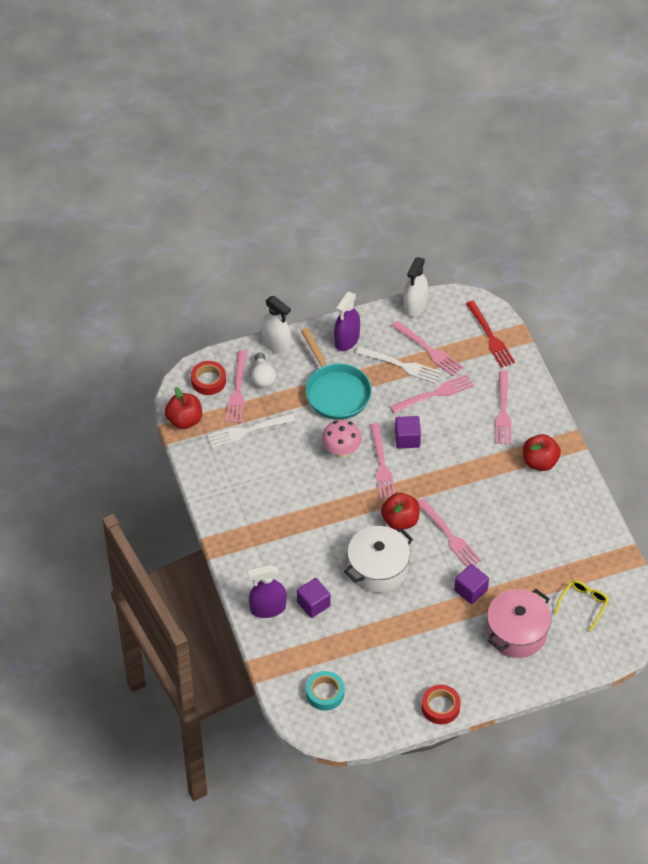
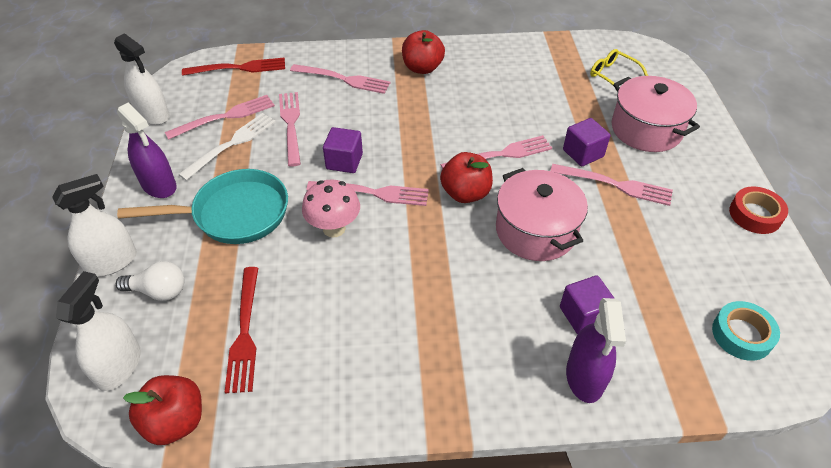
camera: 75 degrees left, 5 degrees down
(208, 381) = (119, 366): red tape -> white spray bottle
(237, 390) = (161, 329): pink fork -> pink fork (615, 185)
(247, 431) = (245, 332): white fork -> red fork
(378, 569) = (536, 231): white pot -> pink pot

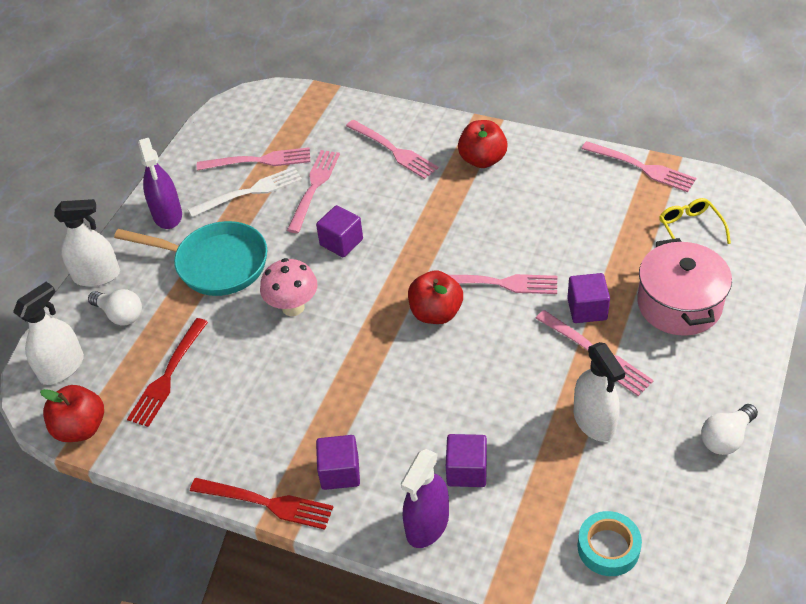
camera: 30 degrees right, 0 degrees up
(153, 115) = (197, 140): white spray bottle -> white spray bottle (594, 421)
(239, 68) = (299, 109): red fork -> red fork (266, 503)
(372, 193) = (348, 283): pink fork -> pink fork (641, 167)
(474, 361) = (340, 472): none -> purple cube
(536, 231) = (479, 374): pink pot -> none
(755, 215) = (726, 438): red tape -> white light bulb

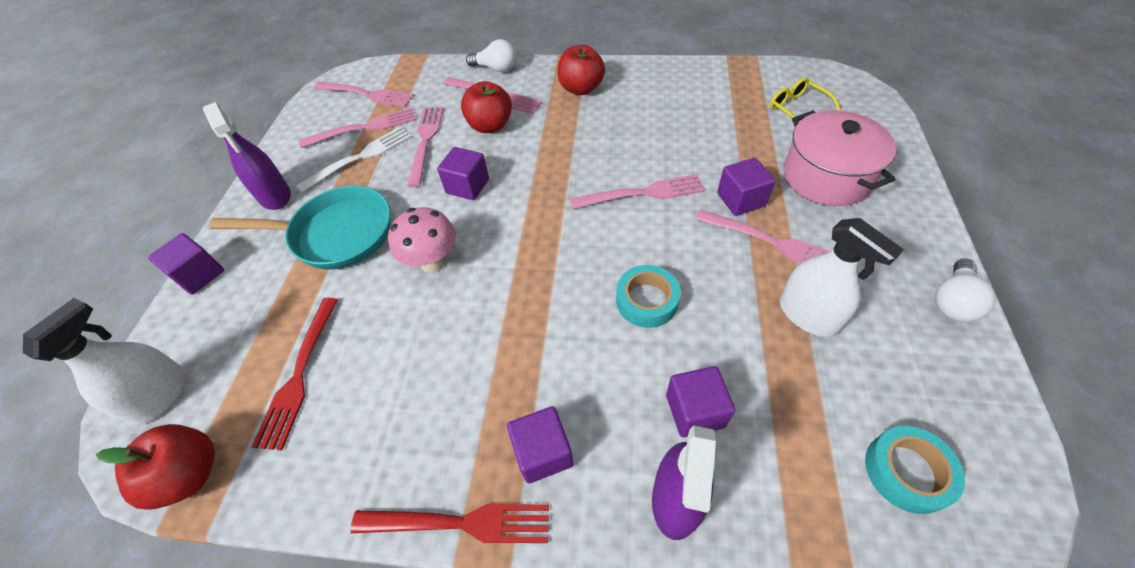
camera: 15 degrees left, 5 degrees up
(97, 276) = (199, 275): white spray bottle -> purple cube
(120, 315) = (231, 313): white light bulb -> white light bulb (496, 68)
(436, 313) = (589, 236): red apple -> red apple (490, 126)
(463, 379) = (647, 300): none -> turquoise tape
(641, 167) = (727, 69): pink fork -> pink fork (367, 94)

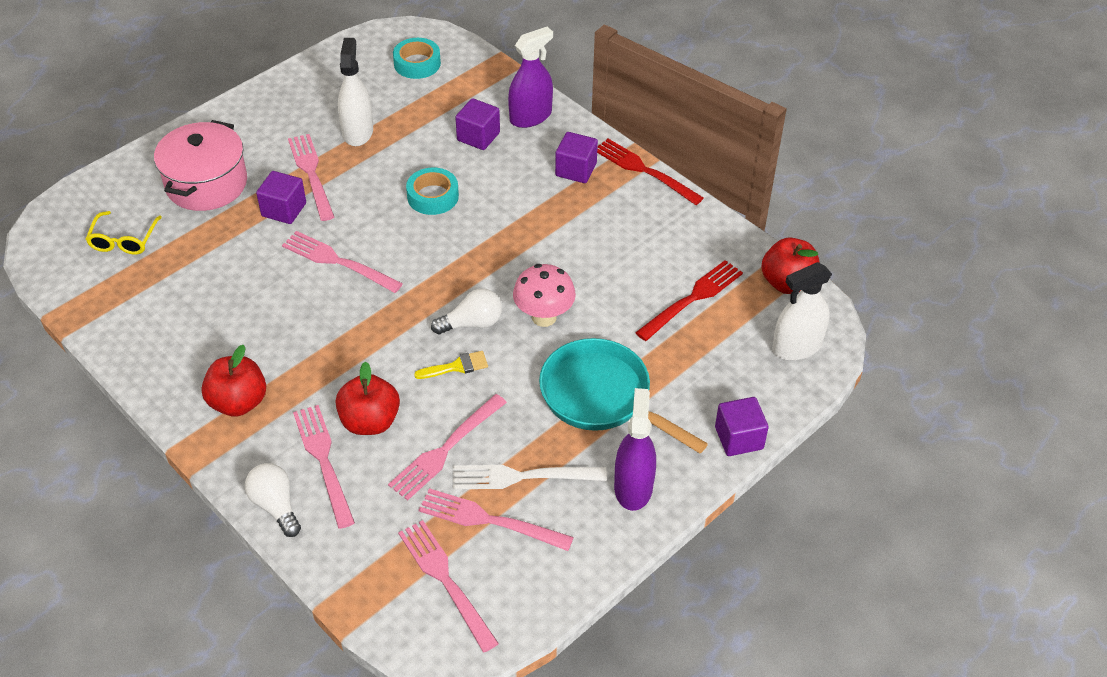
camera: 145 degrees left, 5 degrees down
(467, 186) = (456, 366): purple cube -> yellow brush
(953, 301) = (276, 89): white light bulb -> white light bulb (472, 323)

